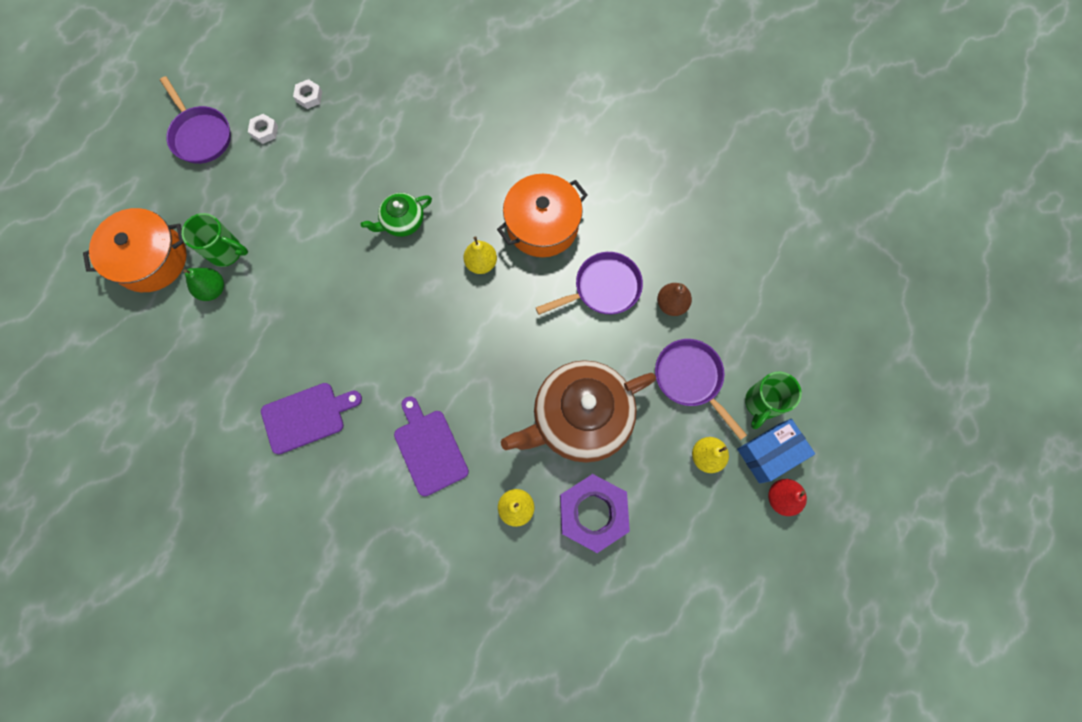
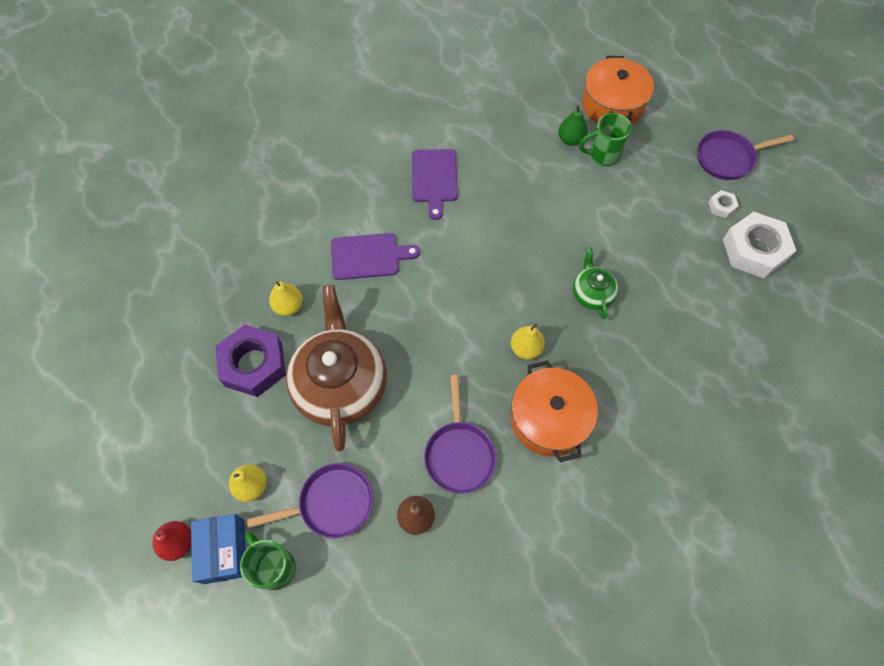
camera: 110 degrees right, 10 degrees down
(227, 252) = (602, 155): green mug -> green mug turned 45 degrees clockwise
(309, 97) = (754, 250): white nut -> white nut, size x2.27

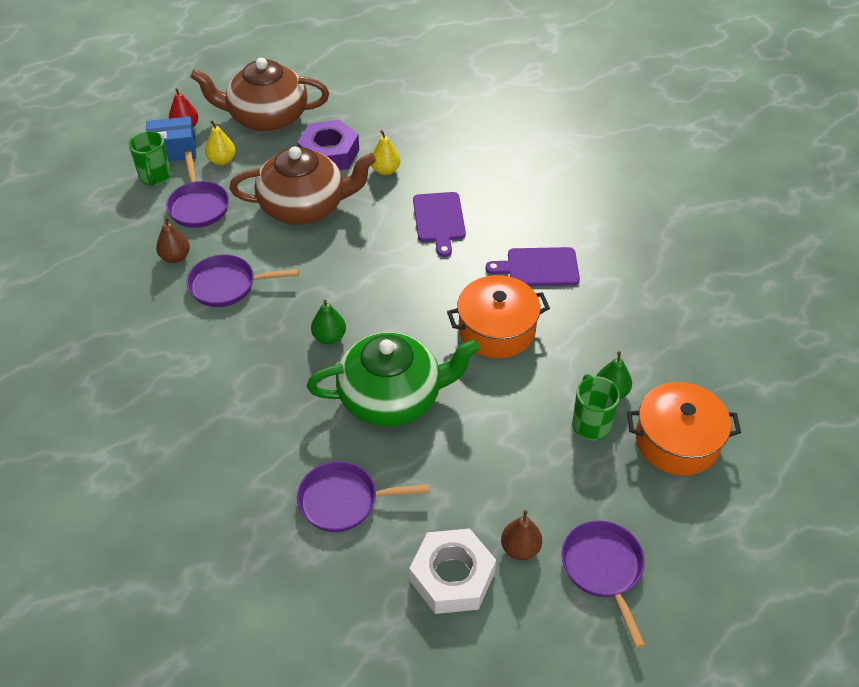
camera: 90 degrees right, 15 degrees down
(175, 440) = (267, 117): none -> brown teapot
(275, 567) = (155, 177): green mug -> green mug turned 120 degrees clockwise
(526, 348) = (329, 337): yellow pear -> green pear
(549, 419) = (251, 352): orange pot -> orange pot (496, 329)
(592, 293) = (392, 397): green teapot -> green teapot, size x2.04
(702, 327) = (343, 501): none -> purple pan
(721, 206) = (520, 548): white nut -> brown pear

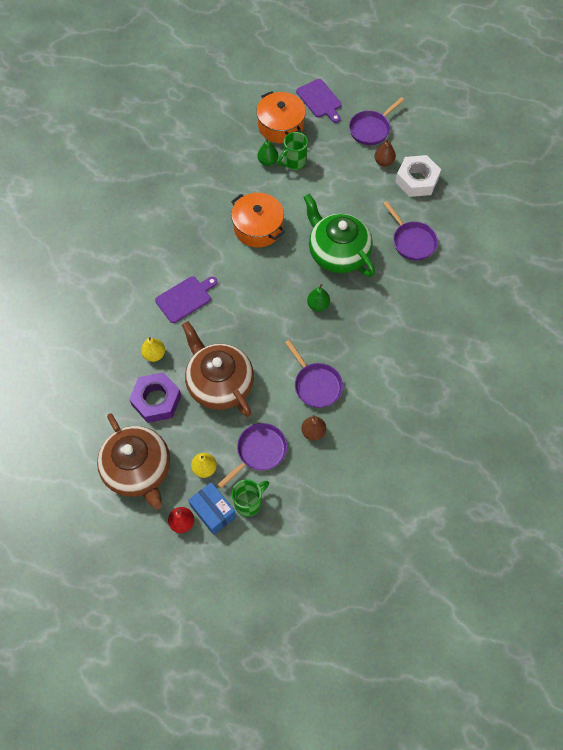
camera: 120 degrees left, 15 degrees up
(539, 267) = (195, 228): purple cutting board -> purple cutting board (320, 100)

